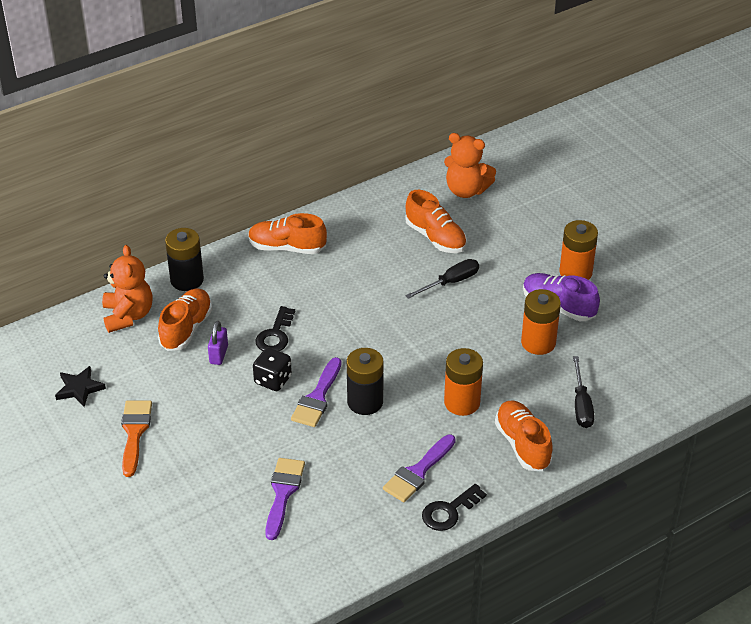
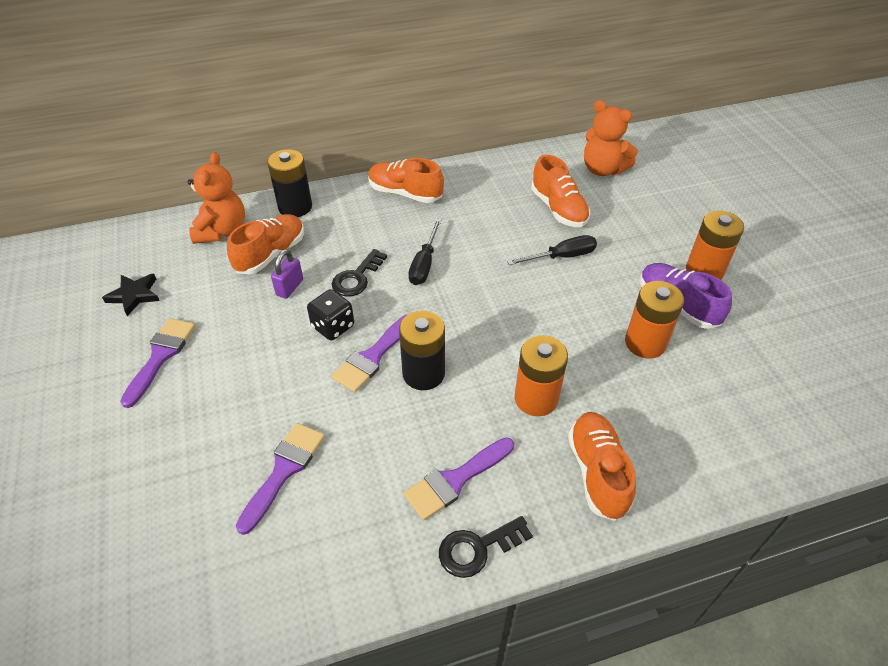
camera: 15 degrees right, 5 degrees up
(134, 433) = (161, 356): orange brush -> purple brush
(581, 405) = (683, 434): black screwdriver -> black screwdriver (424, 264)

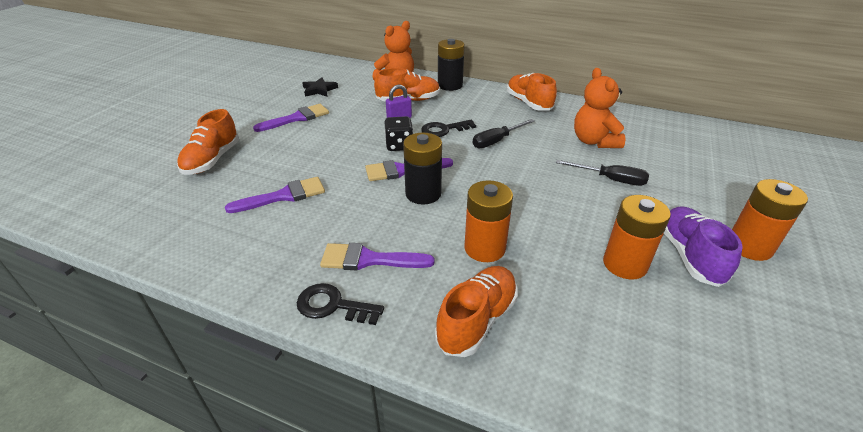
camera: 40 degrees right, 10 degrees down
(558, 209) = (642, 152): orange shoe -> orange shoe (212, 160)
(603, 169) = (713, 145): orange teddy bear -> orange teddy bear (594, 141)

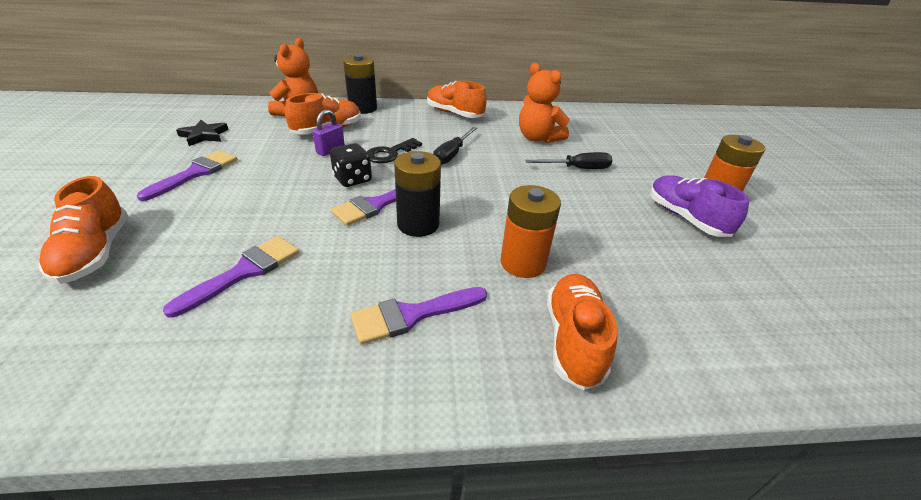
camera: 30 degrees left, 0 degrees up
(333, 306) = (410, 386): black key -> none
(625, 264) = (648, 240): orange battery -> none

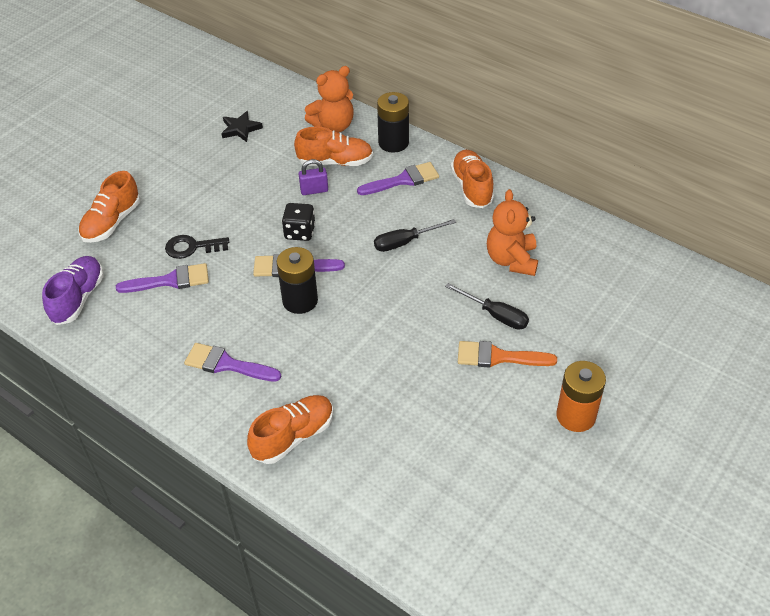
camera: 45 degrees right, 10 degrees up
(196, 173) = (205, 173): purple brush -> purple brush (403, 180)
(390, 153) = (356, 216): black key -> black key (192, 247)
(523, 263) = (330, 371): orange battery -> none
(619, 190) = (498, 357): none -> orange brush
(685, 218) = (511, 414): purple shoe -> purple shoe (78, 298)

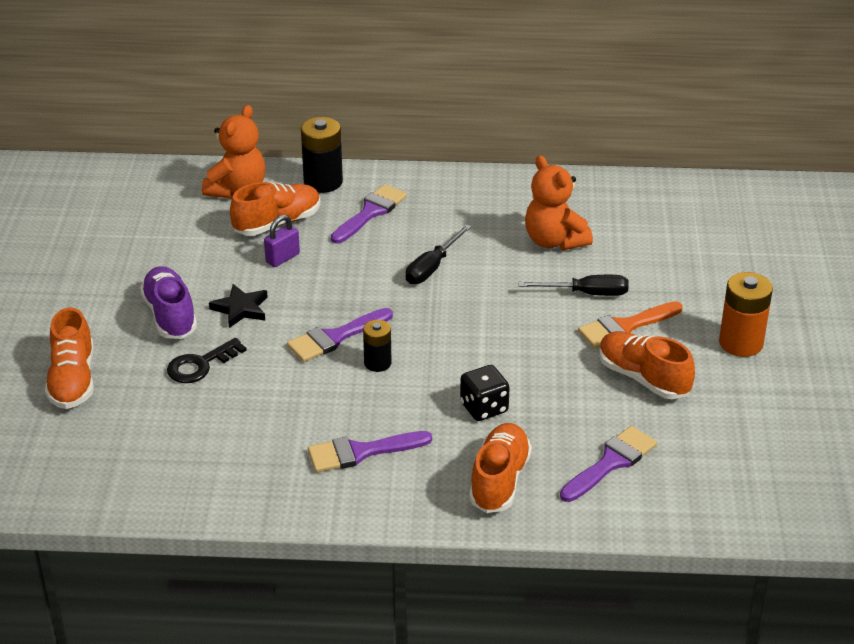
camera: 35 degrees left, 10 degrees down
(78, 298) = (117, 468): purple shoe -> purple shoe (170, 316)
(170, 281) = (210, 406): purple brush -> purple brush (611, 462)
(240, 129) = (129, 231): black star -> black star (240, 309)
(300, 232) = (309, 302): black dice -> black dice (484, 408)
(300, 300) = (377, 363): black battery -> black battery, size x0.61
(472, 188) = (449, 193): orange shoe -> orange shoe (643, 378)

